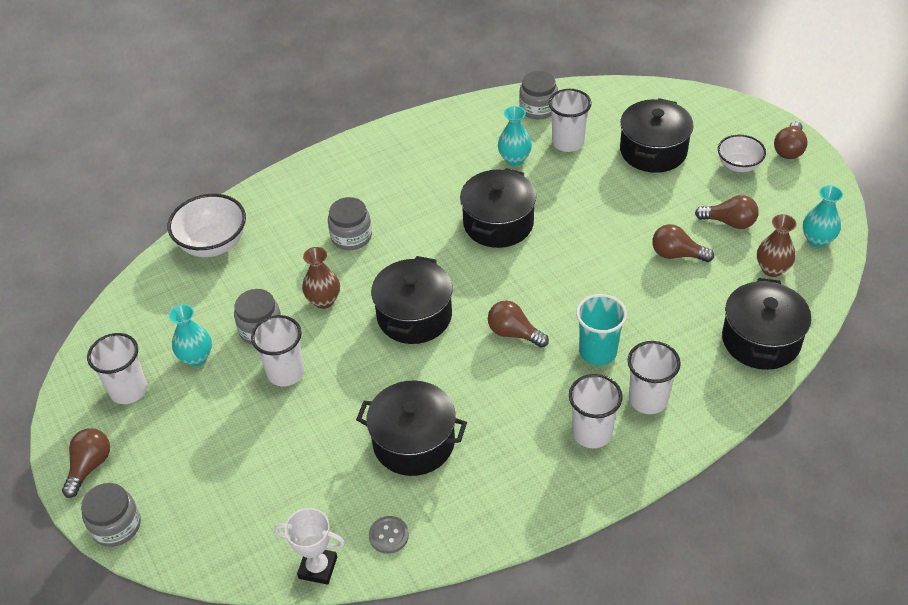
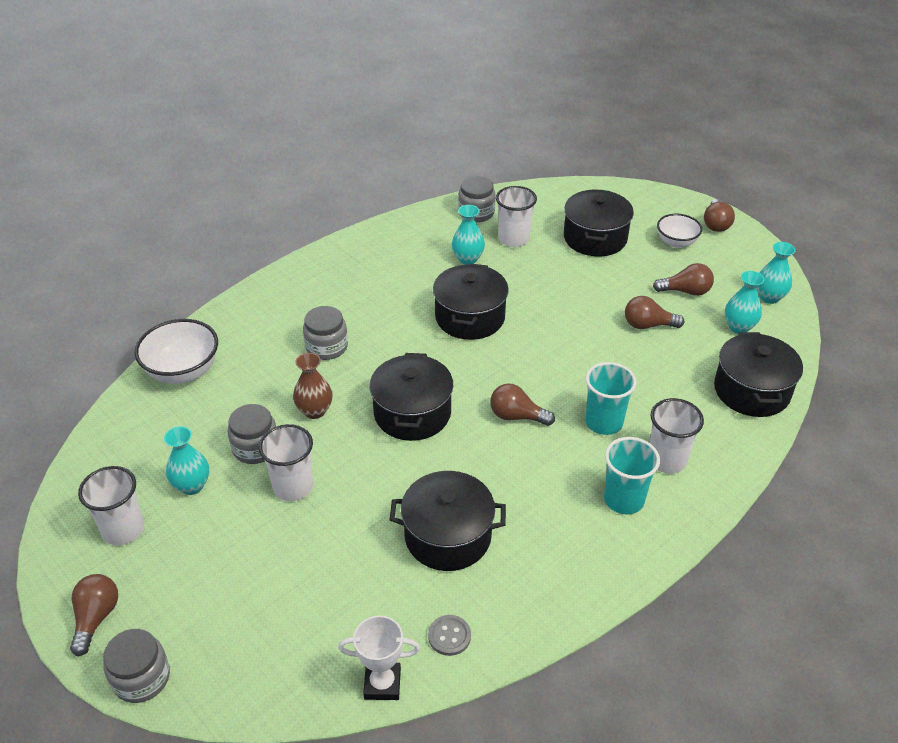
camera: 15 degrees left, 5 degrees down
(592, 433) = (624, 499): white cup -> turquoise cup
(772, 269) = (738, 327): brown vase -> turquoise vase

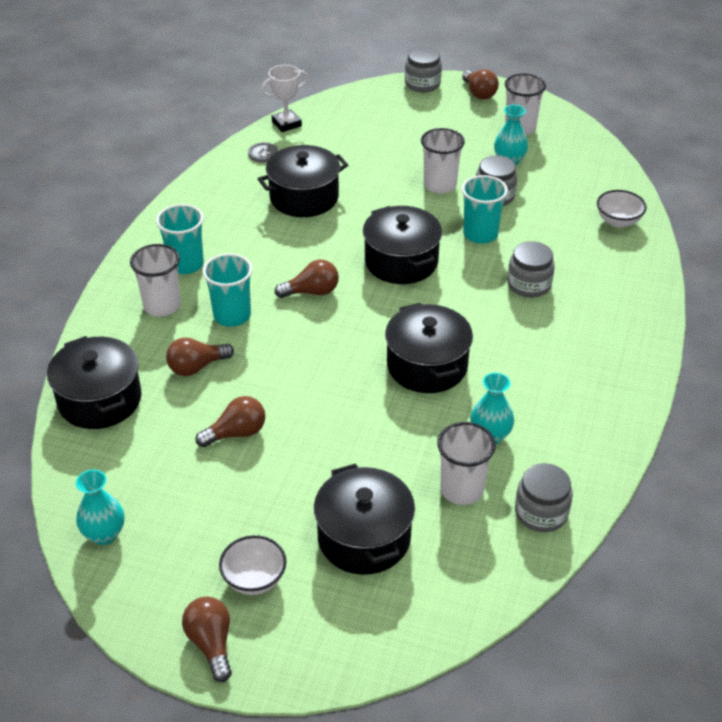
camera: 150 degrees right, 0 degrees up
(183, 371) = (618, 221): white bowl -> white bowl, size x0.64
(314, 411) = (480, 234): brown vase -> turquoise cup
(686, 291) = (211, 499): brown light bulb -> brown light bulb (197, 367)
(738, 327) = (132, 473): turquoise vase -> none

